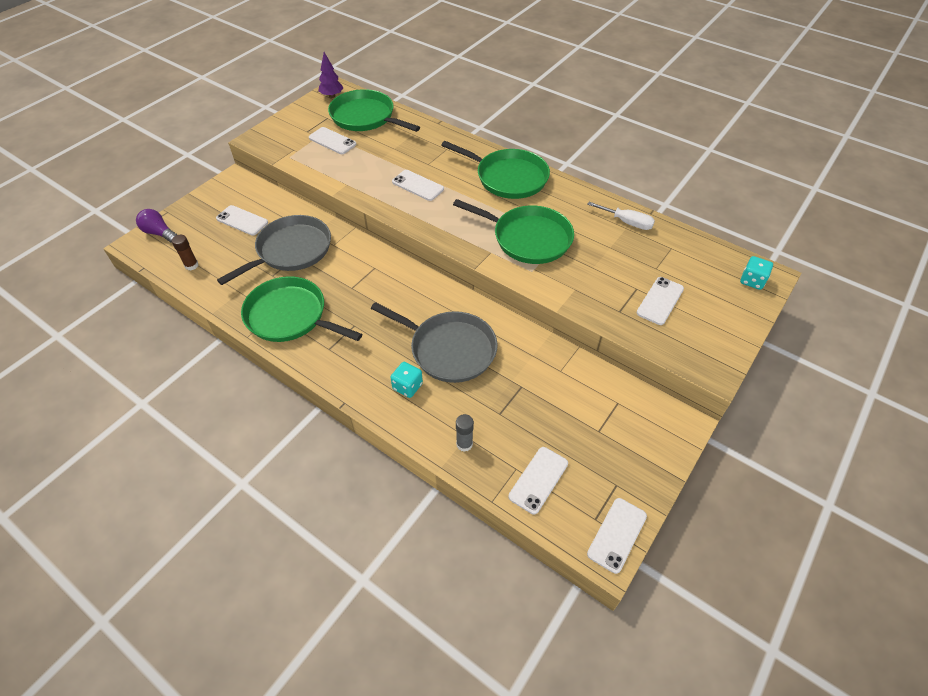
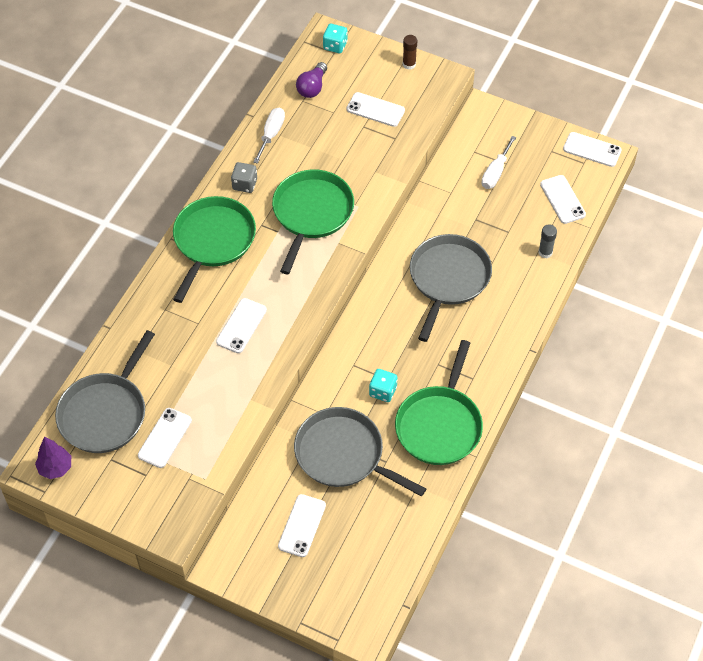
camera: 100 degrees left, 5 degrees up
(159, 233) = (342, 613): purple light bulb -> purple light bulb (312, 87)
(191, 265) = (388, 552): brown glue stick -> brown glue stick (409, 64)
(365, 117) = (105, 413): green pan -> grey pan
(407, 386) = (499, 304): turquoise dice -> turquoise dice (383, 391)
(538, 480) = (562, 199): white phone -> white phone turned 45 degrees clockwise
(568, 201) = (245, 184): none -> grey dice
(585, 417) = (495, 172): none -> white screwdriver

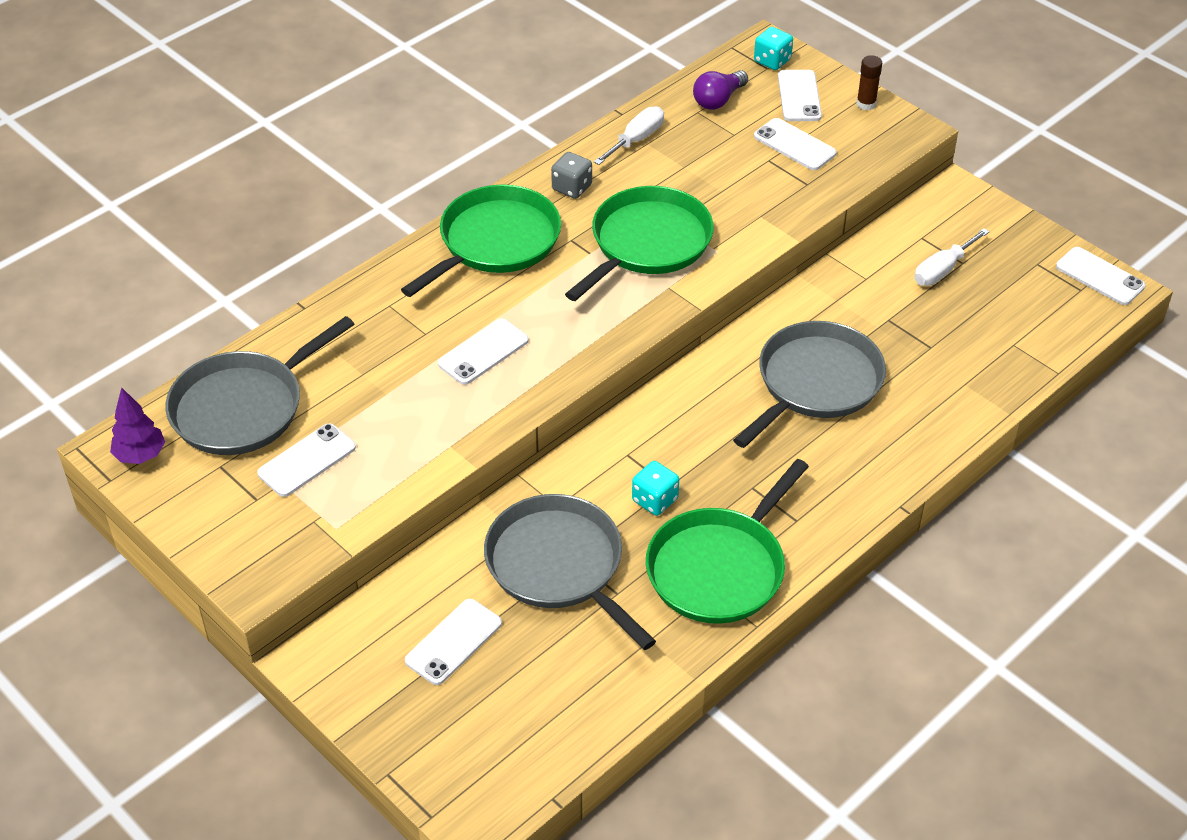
camera: 20 degrees right, 10 degrees down
(545, 252) = (976, 387): grey glue stick -> none
(562, 199) = (1029, 327): white phone -> white phone (799, 96)

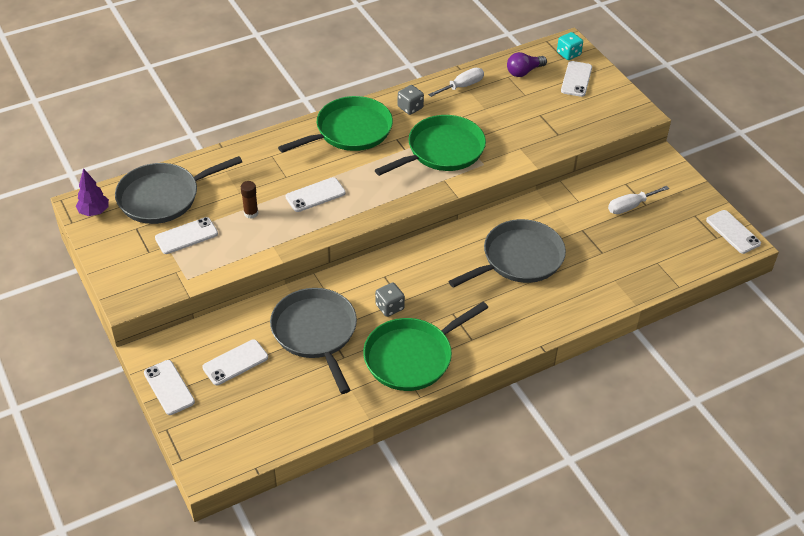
camera: 15 degrees right, 0 degrees up
(655, 500) = (389, 307): turquoise dice -> grey dice
(794, 145) = (560, 108): white phone -> white phone (169, 387)
(866, 104) = (617, 92): brown glue stick -> brown glue stick (251, 213)

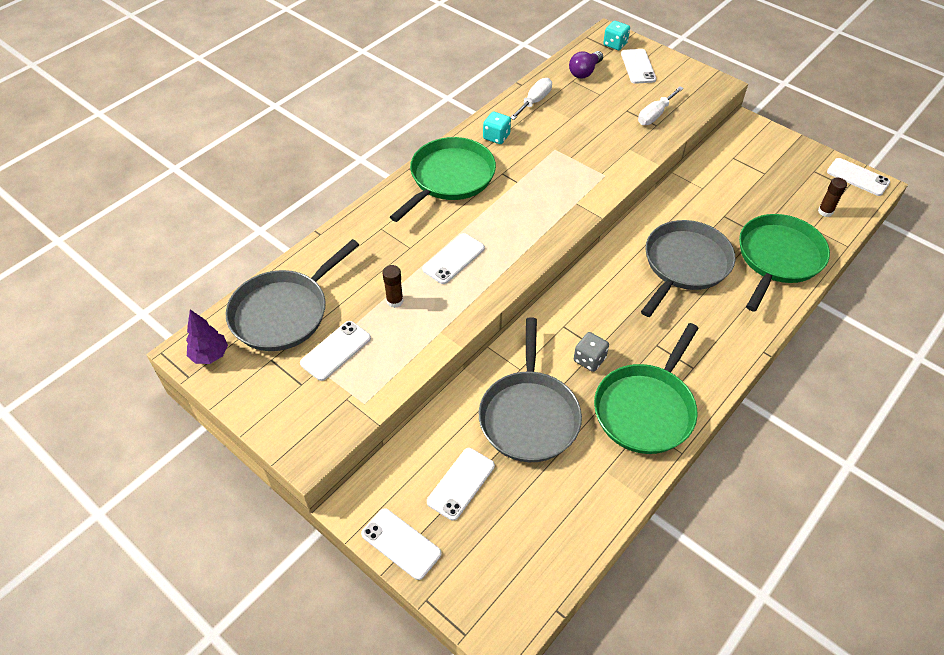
camera: 20 degrees left, 5 degrees up
(315, 332) = (529, 416): grey pan -> grey pan turned 135 degrees counterclockwise
(410, 107) = (496, 137): grey dice -> turquoise dice
(442, 150) = (556, 172): green pan -> green pan (778, 258)
(630, 206) = (752, 179): white screwdriver -> white screwdriver (655, 115)
(679, 252) = (825, 211): none -> brown glue stick

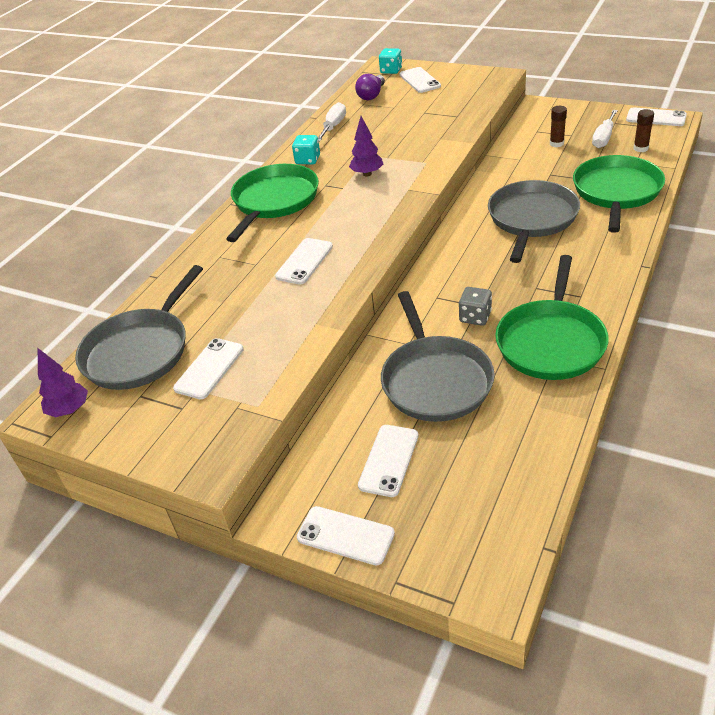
camera: 10 degrees left, 10 degrees down
(395, 301) = (257, 311): brown glue stick -> brown glue stick (556, 143)
(545, 172) = (367, 174): none -> purple tree
(655, 115) = (452, 109): white screwdriver -> white screwdriver (603, 138)

